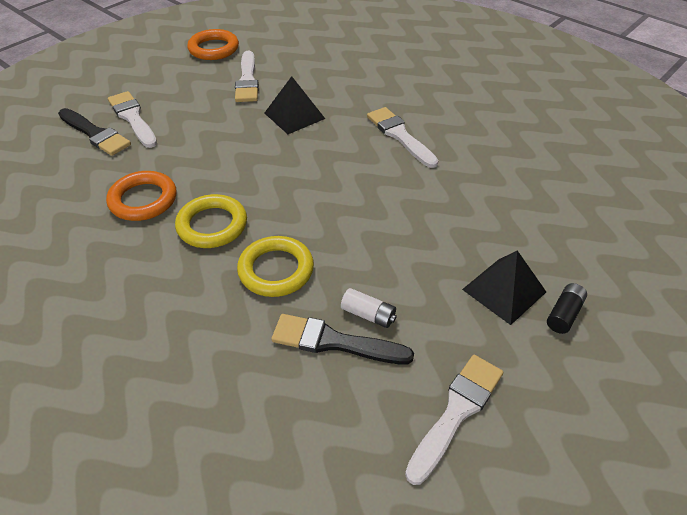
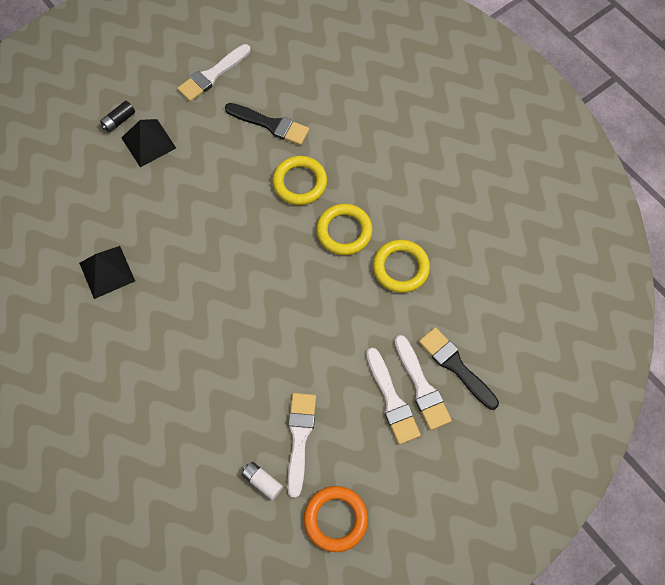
camera: 170 degrees left, 20 degrees up
(143, 200) = (400, 268): orange ring -> yellow ring
(294, 115) = (258, 363): black pyramid -> black pyramid (107, 272)
(368, 314) = (244, 139): white battery -> white battery (262, 481)
(399, 135) = (163, 314): white brush -> white brush (392, 400)

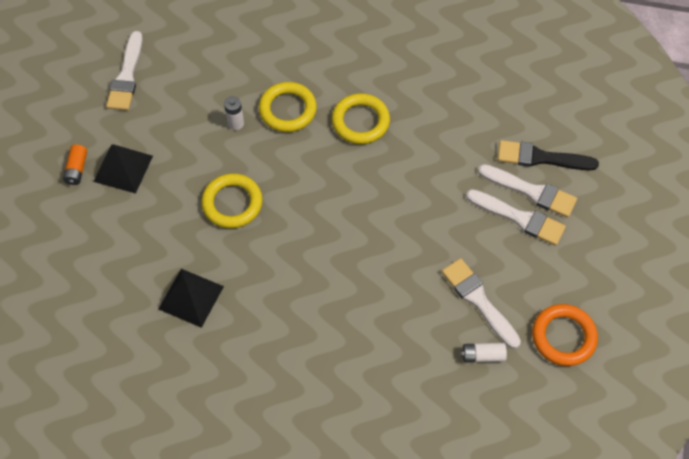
camera: 40 degrees left, 5 degrees down
(119, 120) = (77, 169): black battery -> orange battery
(254, 166) = (236, 123): none -> white battery
(270, 124) = (218, 81): black brush -> none
(400, 268) = (431, 117): yellow ring -> yellow ring (232, 203)

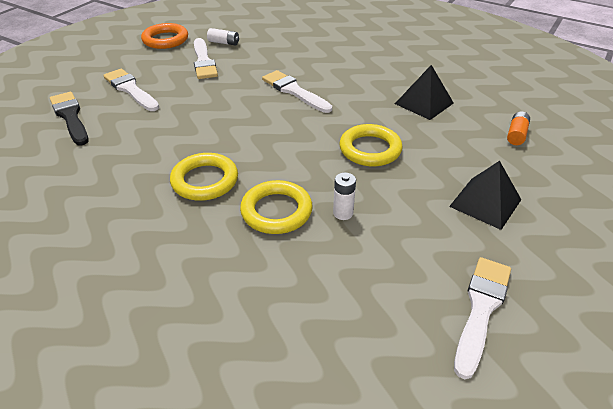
camera: 160 degrees left, 20 degrees down
(77, 169) = (543, 215): orange battery -> orange battery (516, 134)
(531, 191) = (103, 100): white brush -> white brush (294, 91)
(541, 158) = (70, 117): black brush -> black brush turned 150 degrees counterclockwise

